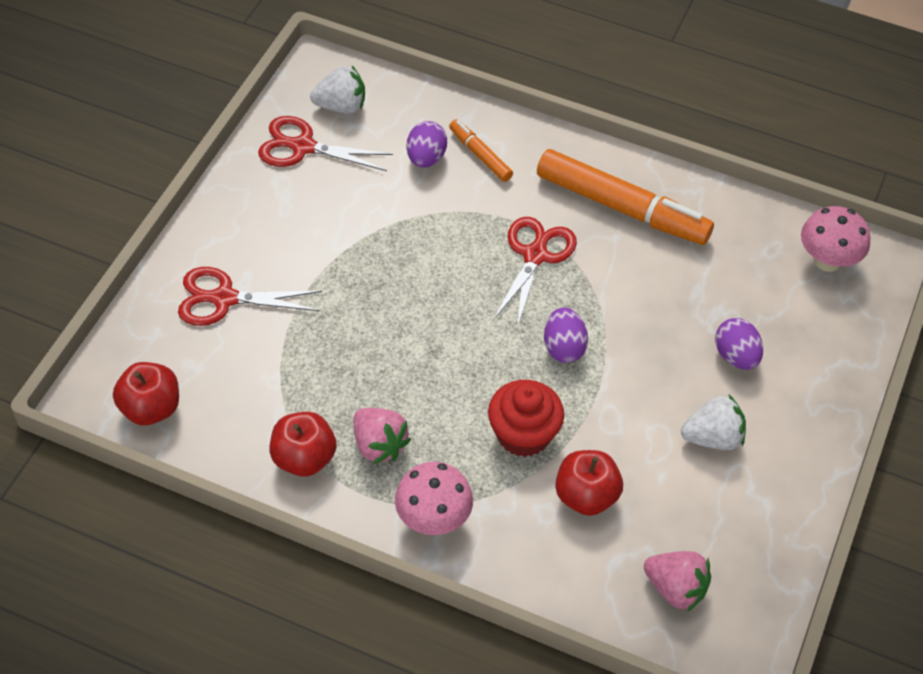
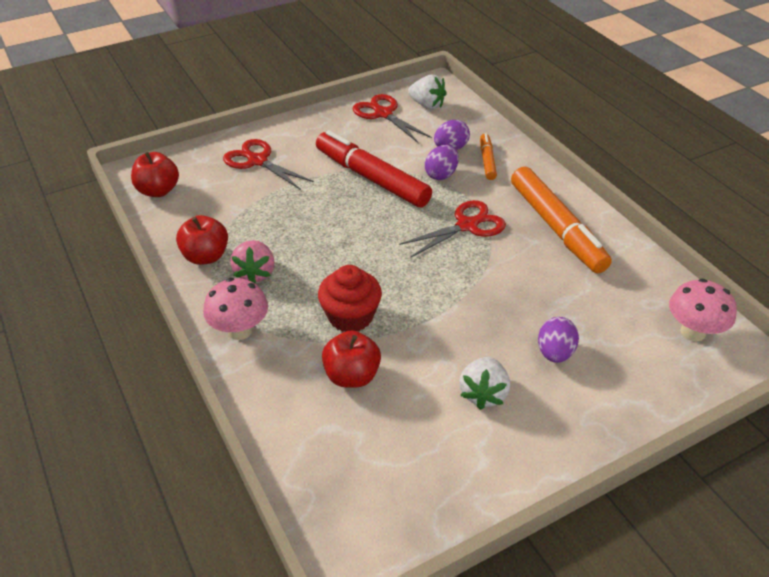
camera: 40 degrees right, 10 degrees down
(379, 249) = (372, 178): none -> red marker
(563, 348) = (431, 283): purple egg -> purple egg (441, 174)
(675, 589) = (351, 473): pink strawberry -> none
(712, 438) = (483, 393): white strawberry -> white strawberry turned 75 degrees clockwise

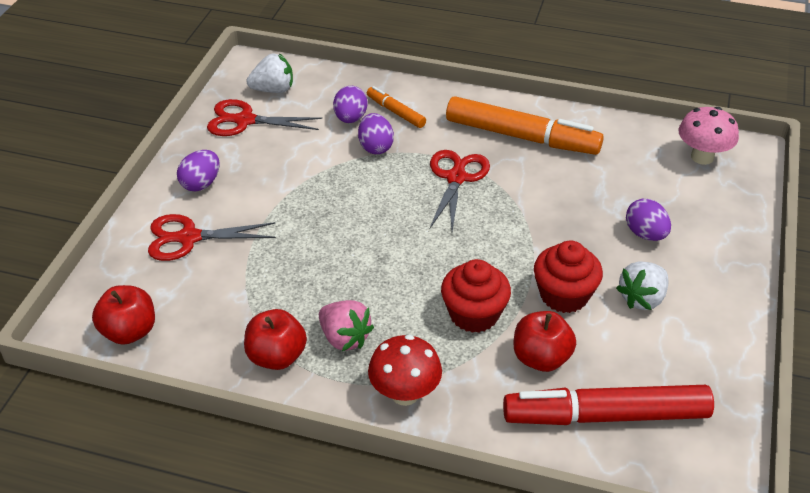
camera: 45 degrees left, 0 degrees up
(240, 330) = (405, 394): pink mushroom -> red mushroom
(307, 135) = (201, 184): none -> purple egg
(372, 178) = (321, 187): red marker -> red marker (605, 415)
(429, 349) = (564, 295): none -> red cupcake
(483, 393) = (642, 298): white strawberry -> white strawberry turned 75 degrees clockwise

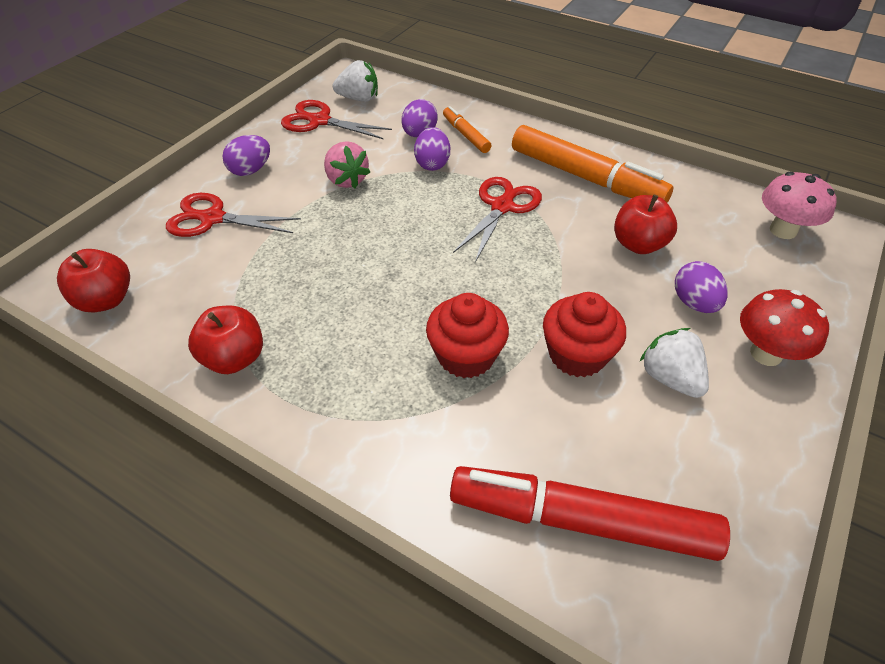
camera: 15 degrees right, 5 degrees up
(344, 338) = (314, 353): pink strawberry -> pink strawberry (346, 180)
(405, 394) = (351, 433): red mushroom -> red mushroom (766, 354)
(541, 358) = (525, 425): red apple -> red apple (638, 244)
(642, 298) = (670, 378): white strawberry -> white strawberry turned 90 degrees clockwise

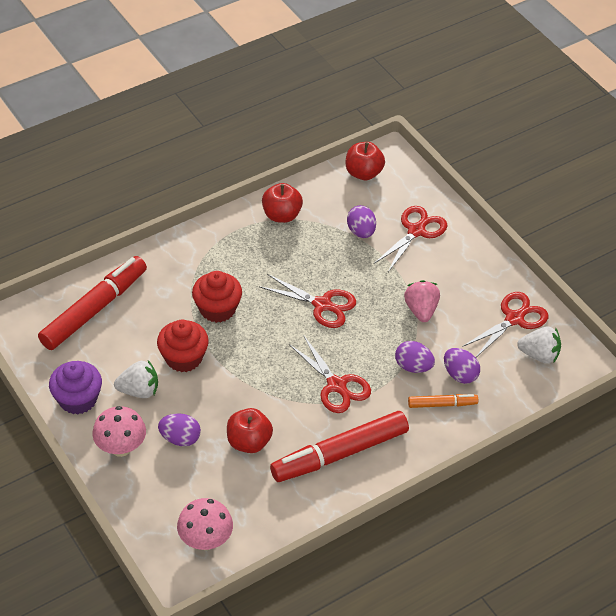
camera: 115 degrees right, 0 degrees up
(250, 170) = (464, 262): purple egg -> purple egg (361, 232)
(346, 180) = (421, 310): pink strawberry -> pink strawberry turned 90 degrees clockwise
(359, 98) = (539, 355): white strawberry -> white strawberry turned 105 degrees counterclockwise
(389, 257) = (322, 305): none -> red scissors
(585, 178) = (339, 454): orange marker -> red marker
(752, 444) = (78, 399): none -> purple cupcake
(766, 354) = (121, 448): red mushroom -> pink mushroom

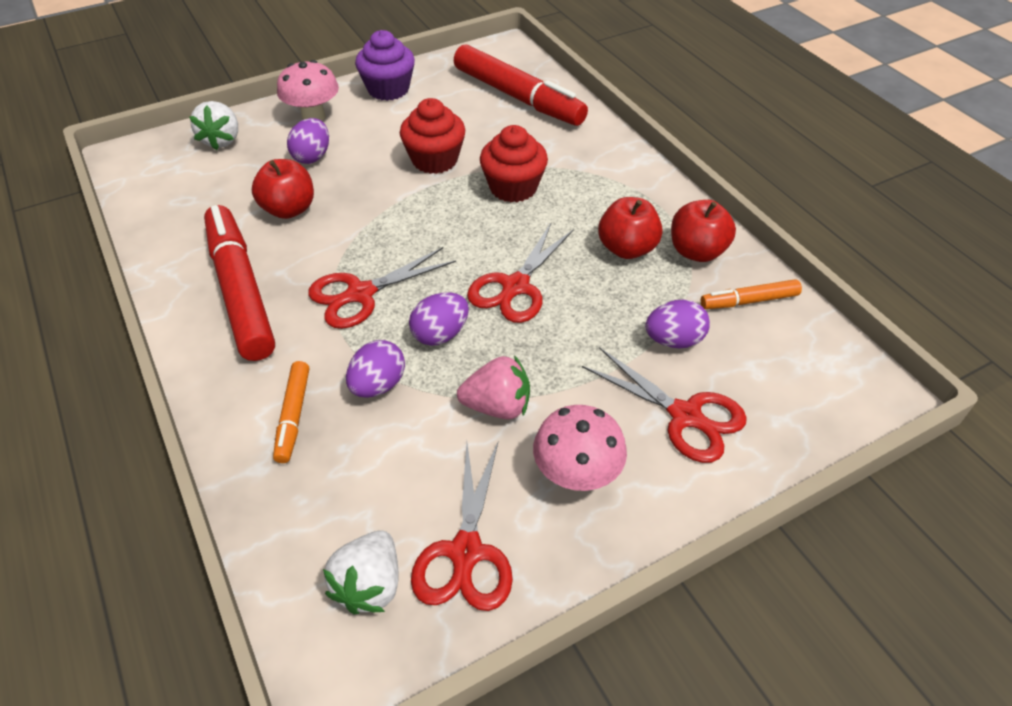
camera: 95 degrees right, 0 degrees up
(139, 391) = (391, 128): white strawberry -> white strawberry (222, 140)
(205, 540) = (162, 174): pink mushroom -> pink mushroom (576, 475)
(325, 196) = (749, 301): none -> orange marker
(363, 173) = (816, 353): red apple -> red apple (627, 248)
(460, 375) = (348, 447): purple egg -> purple egg (440, 334)
(514, 319) = (466, 552): red scissors -> red scissors turned 45 degrees clockwise

